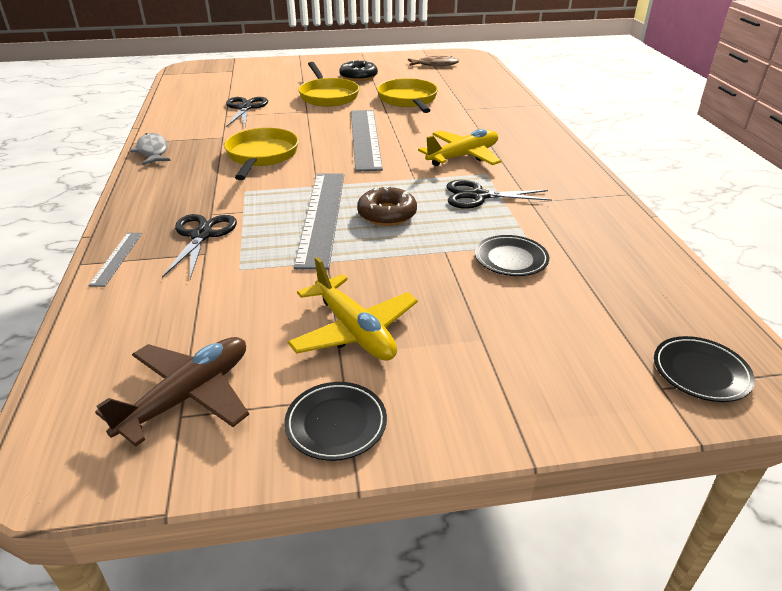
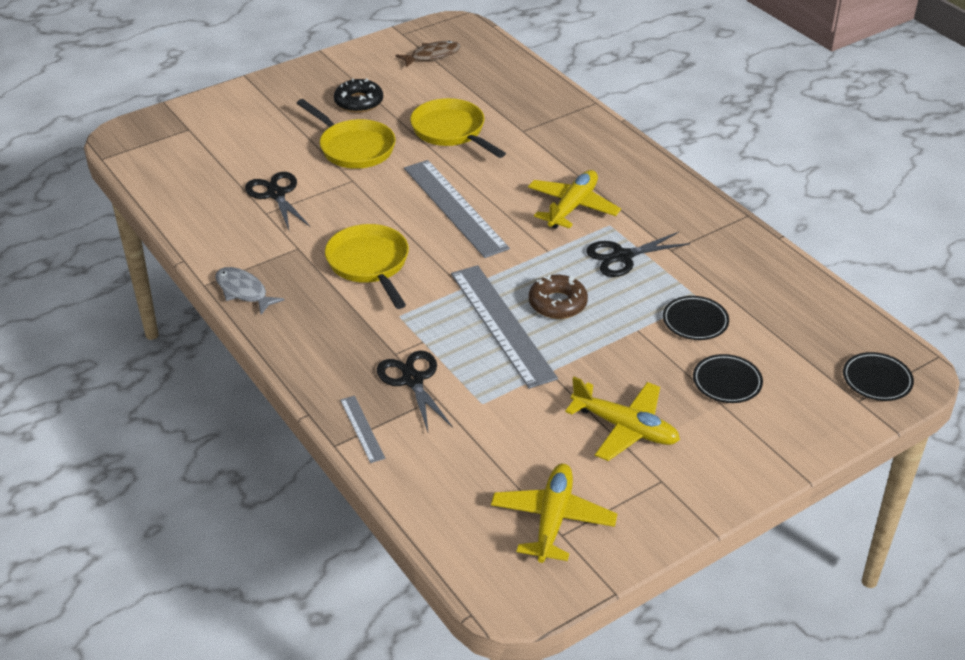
camera: 25 degrees left, 5 degrees up
(188, 396) = (552, 519): brown plane -> yellow plane
(336, 424) = (670, 501): black plate -> black plate (727, 382)

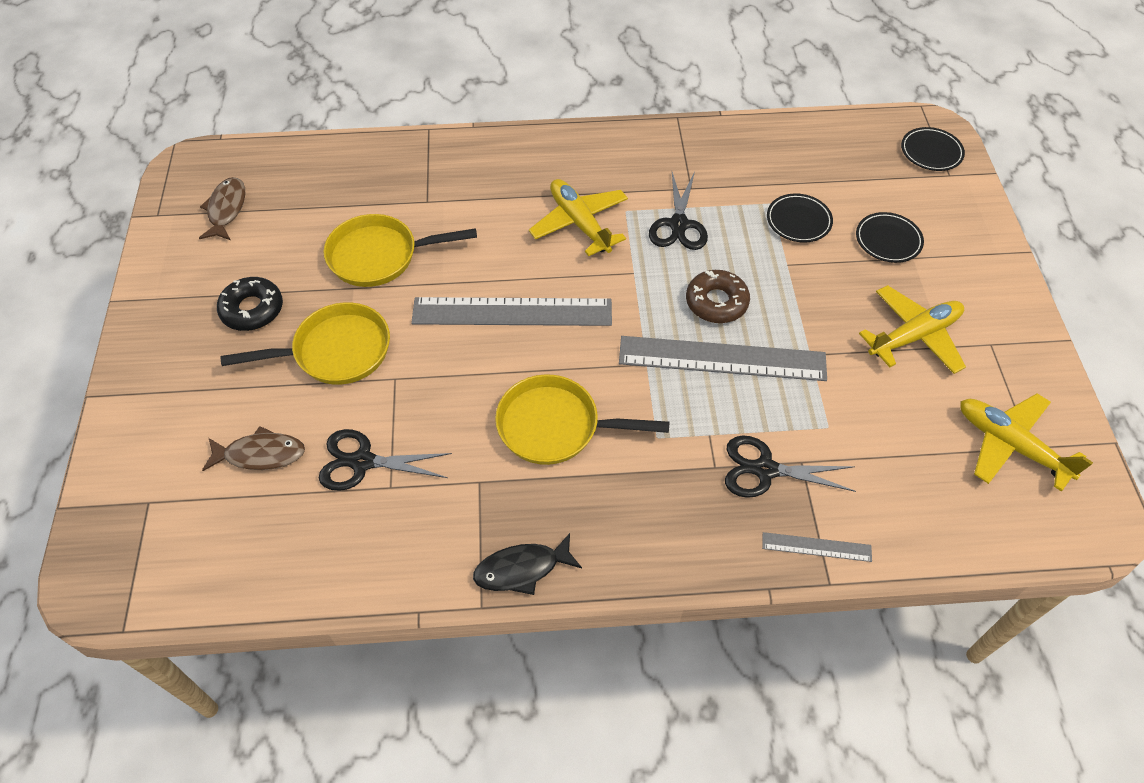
camera: 60 degrees left, 15 degrees up
(243, 291) = (522, 569): grey fish -> black fish
(251, 153) = (260, 454): none -> brown fish

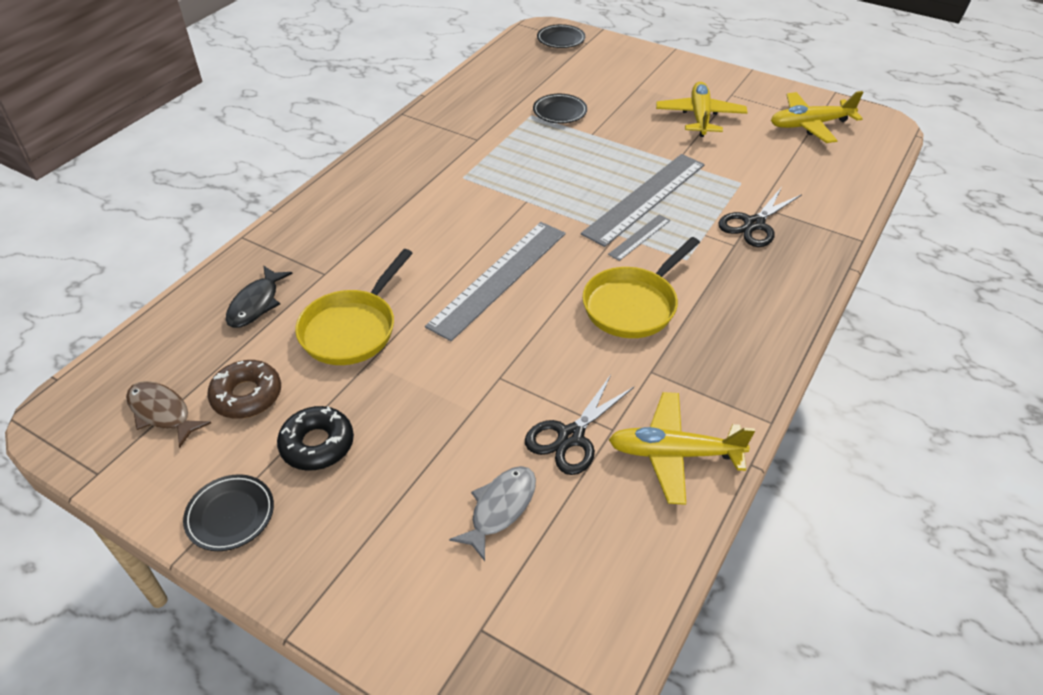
camera: 55 degrees left, 10 degrees down
(260, 454) = (500, 508): brown fish -> grey fish
(336, 351) = (431, 404): yellow pan -> none
(522, 569) = (751, 383): black fish -> black fish (256, 304)
(579, 223) = (448, 204): yellow plane -> yellow plane (674, 454)
(679, 224) = (505, 160): black scissors -> none
(716, 302) = (593, 177): brown donut -> brown donut (247, 395)
(816, 547) = (831, 232): grey ruler -> grey ruler (639, 237)
(888, 240) = (614, 88): black plate -> black plate (230, 515)

